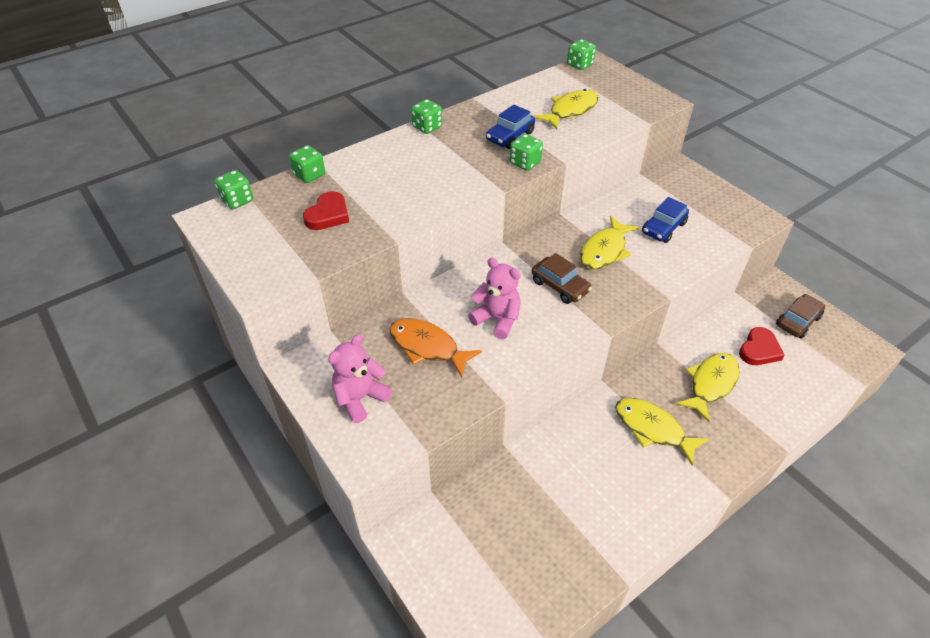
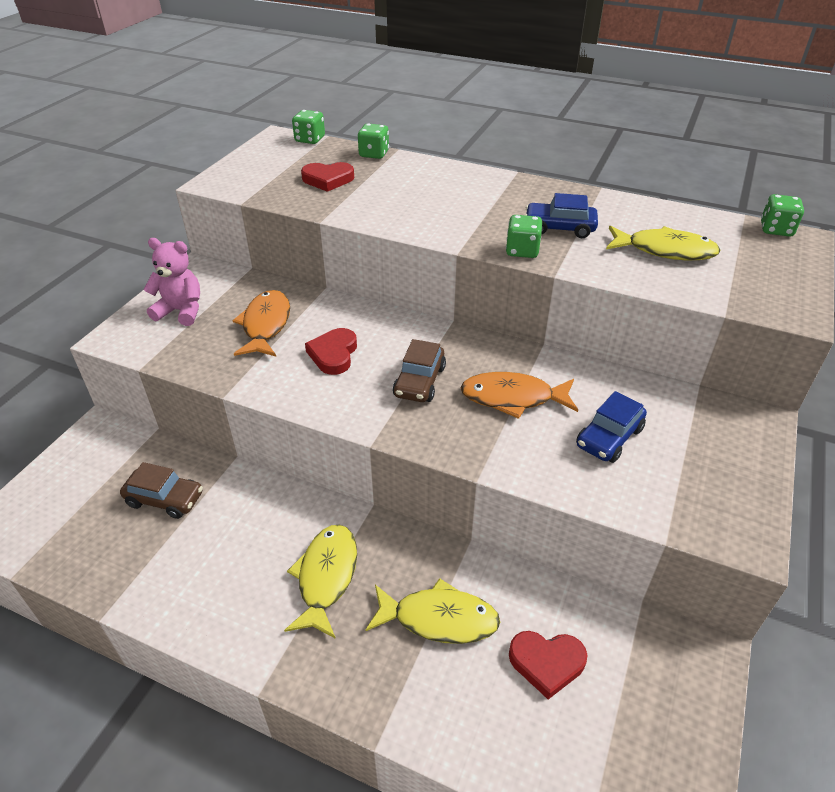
camera: 60 degrees right, 5 degrees down
(427, 127) = (514, 180): green dice -> none
(497, 319) = (333, 354): pink teddy bear -> red heart
(604, 250) = (513, 398): yellow fish -> orange fish
(663, 228) = (609, 437): blue car -> blue car turned 60 degrees counterclockwise
(797, 321) = (651, 704): brown car -> brown car (165, 499)

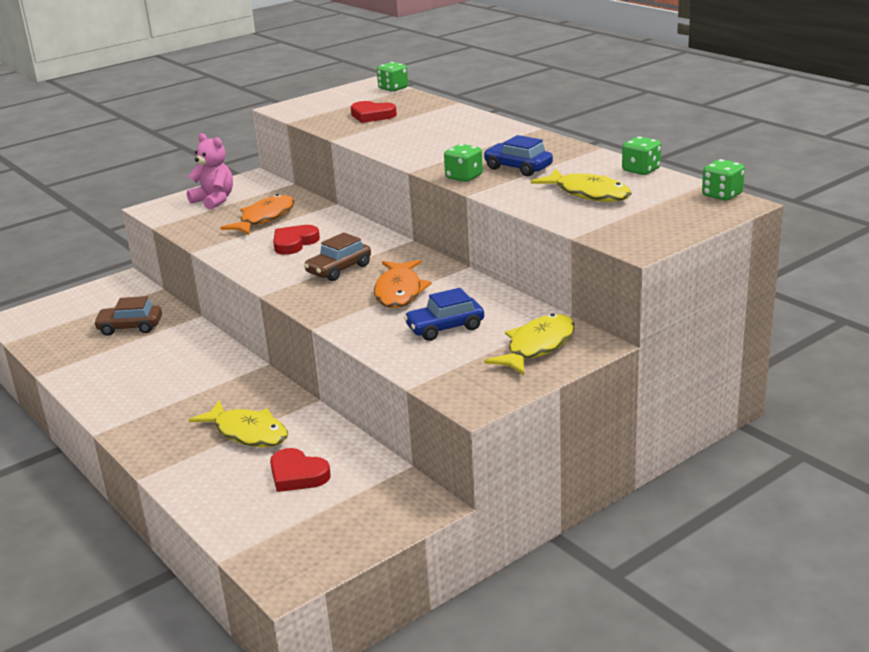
camera: 30 degrees right, 15 degrees down
(165, 499) = (130, 327): brown car -> brown car turned 135 degrees clockwise
(326, 577) = (194, 392): yellow fish -> yellow fish (537, 347)
(374, 154) = (432, 103): green dice -> green dice (641, 170)
(513, 398) = (399, 292): orange fish -> orange fish turned 120 degrees counterclockwise

